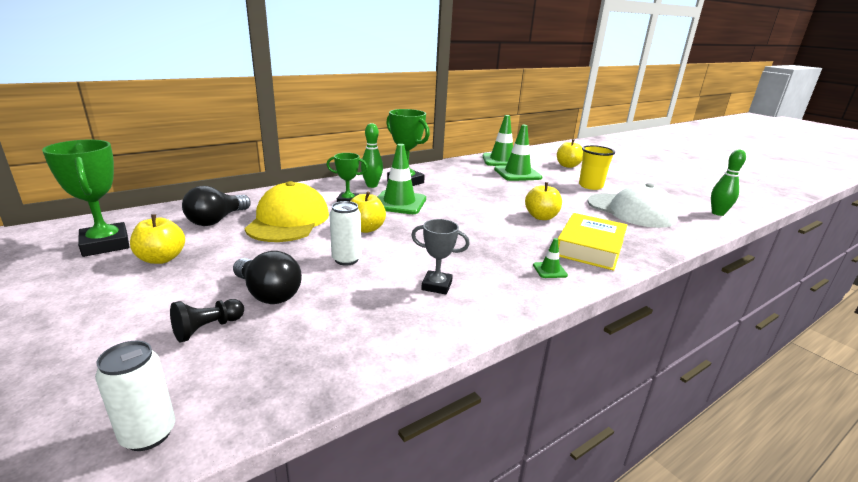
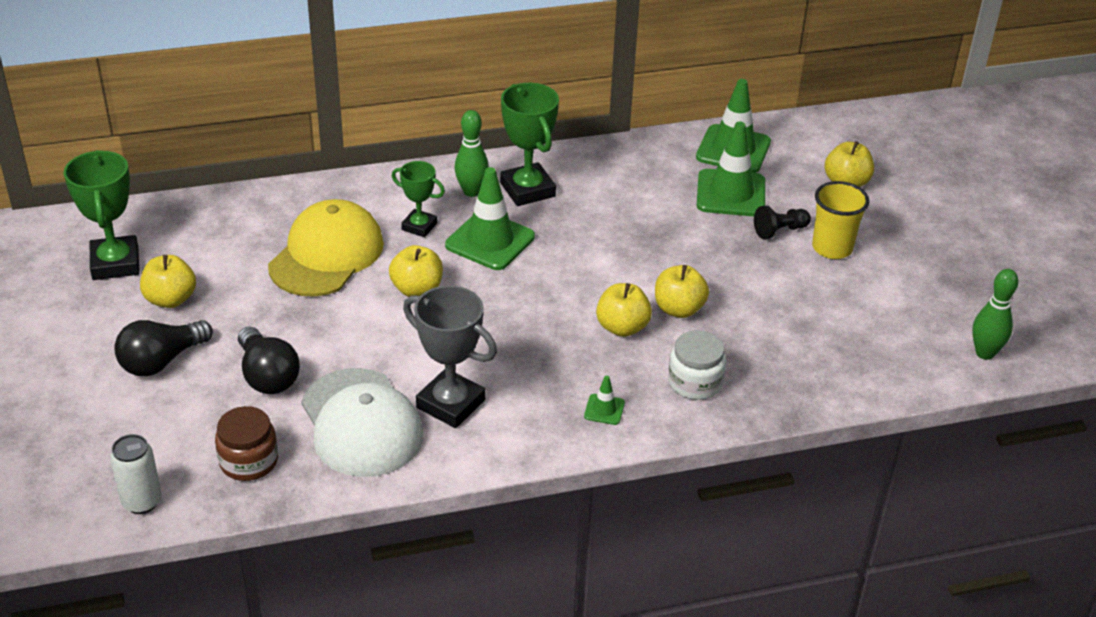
camera: 20 degrees right, 15 degrees up
(207, 328) = (201, 409): black pawn -> black pawn (780, 231)
(217, 220) = (240, 239): black light bulb -> black light bulb (161, 361)
(273, 363) = (249, 461): none -> brown jar
(346, 259) = (369, 341): white can -> none
(437, 286) = (450, 404): grey trophy -> grey trophy, size x1.65
(517, 229) = (622, 327): none -> yellow apple
(590, 247) = (695, 382): yellow book -> white jar
(631, 210) = (838, 320): white cap -> white cap (361, 423)

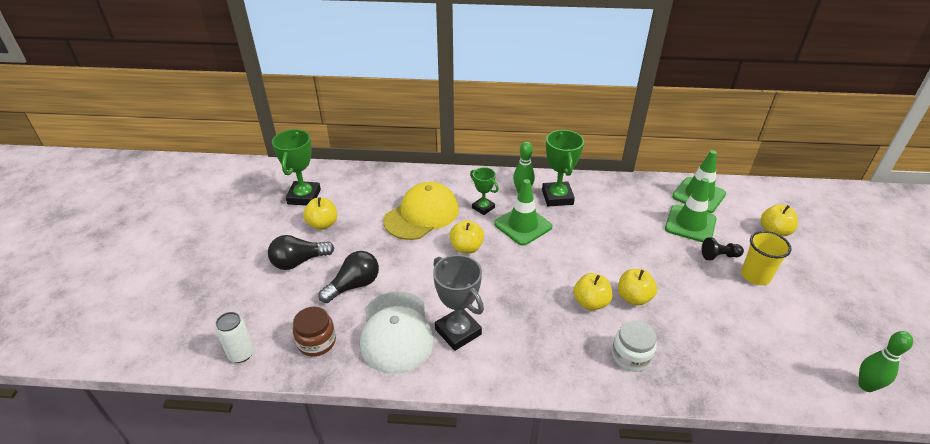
camera: 20 degrees right, 0 degrees up
(267, 376) = (354, 285): black light bulb -> black light bulb turned 120 degrees counterclockwise
(604, 409) = (560, 362): green traffic cone -> none

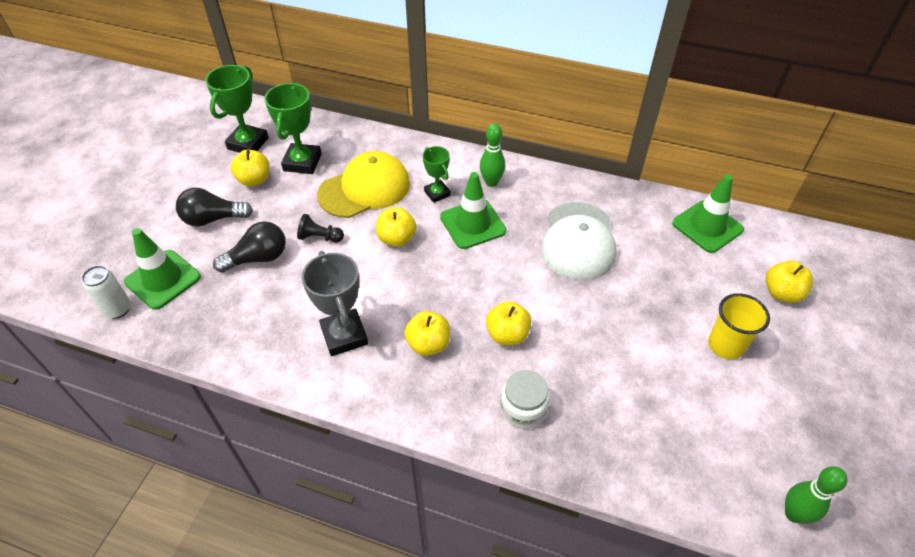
camera: 15 degrees right, 10 degrees up
(316, 342) = (195, 313): brown jar -> none
(396, 332) = (280, 321): white cap -> white cap (578, 241)
(557, 197) = (529, 196): green trophy -> green trophy (302, 162)
(633, 298) = (560, 340): yellow apple -> yellow apple (428, 344)
(690, 224) = (677, 262): green traffic cone -> green traffic cone (163, 279)
(719, 256) = (692, 310): black pawn -> black pawn (320, 237)

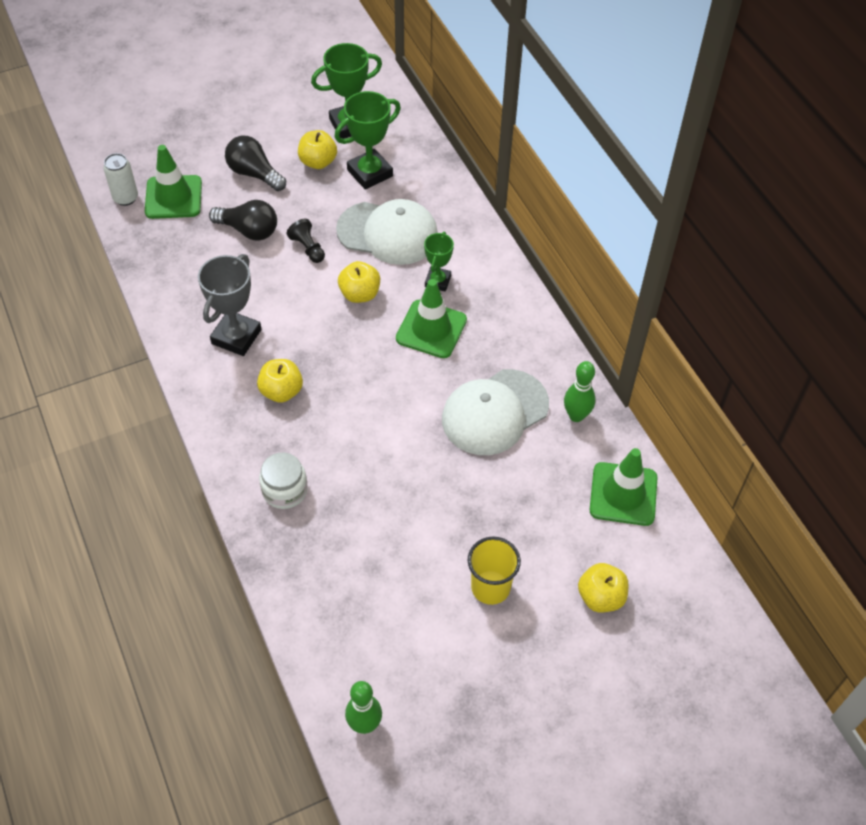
camera: 45 degrees right, 5 degrees up
(365, 189) = (388, 233): yellow cap -> white cap
(491, 182) = (494, 306): green bowling pin -> green bowling pin (576, 415)
(507, 334) = (342, 433): yellow apple -> none

